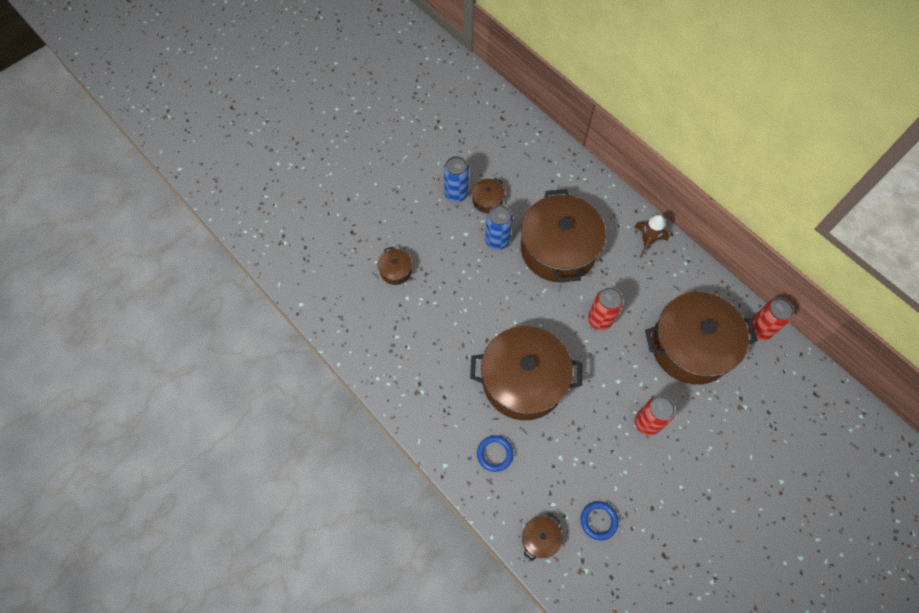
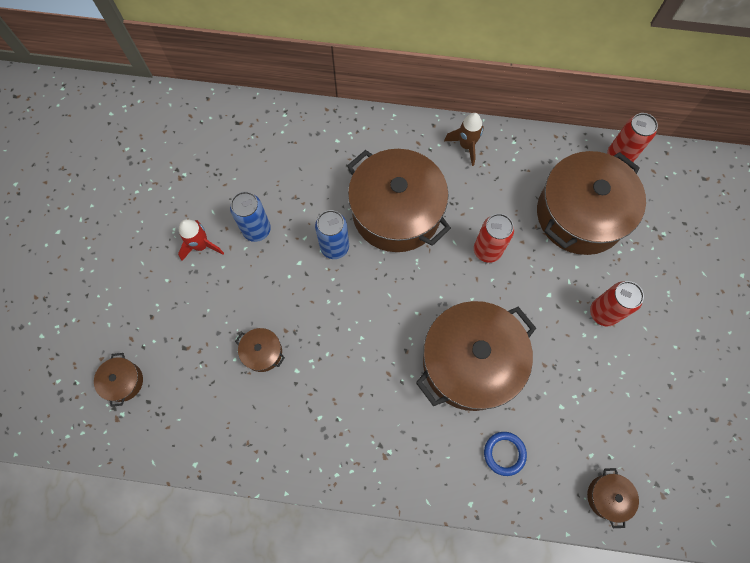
camera: 40 degrees left, 5 degrees up
(413, 178) = (201, 246): none -> red rocket
(487, 200) = (292, 214): brown pot -> brown pot (123, 381)
(598, 521) = (639, 436): blue ring -> none

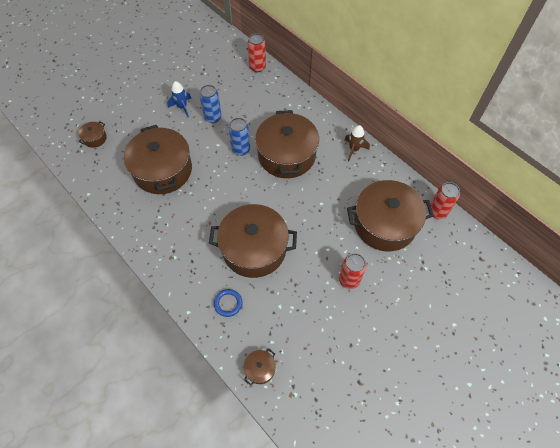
camera: 40 degrees right, 10 degrees down
(201, 246) = (182, 107): red rocket -> blue rocket
(262, 352) = (163, 170): brown pot -> brown pot, size x2.42
(487, 250) = (315, 205): red can -> red can (257, 67)

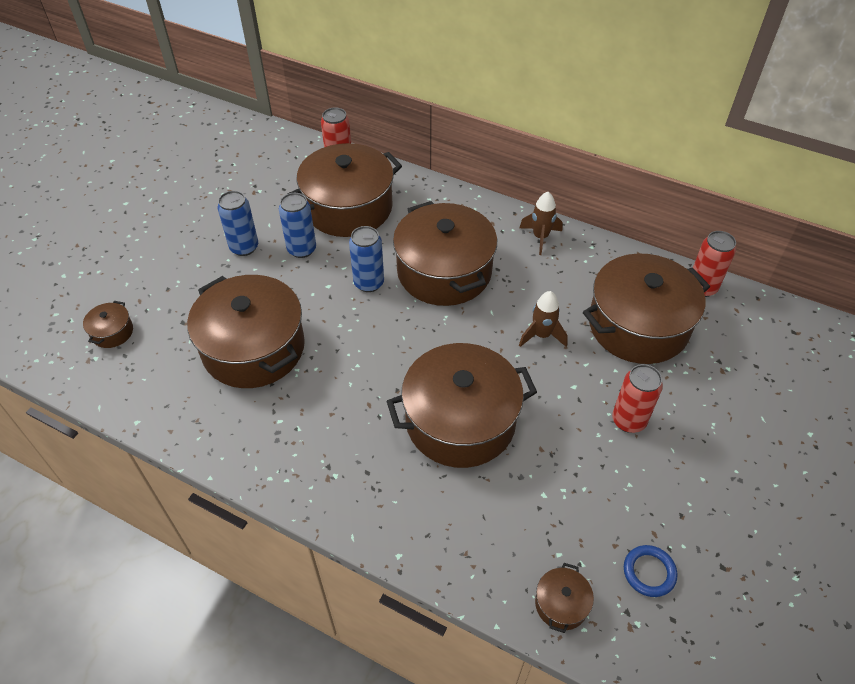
camera: 20 degrees left, 10 degrees down
(182, 107) = (244, 247): blue rocket -> blue can
(228, 303) = (459, 519): blue ring -> blue ring (649, 572)
(250, 98) = (348, 207): none -> brown pot
(324, 212) = (542, 335): none -> brown rocket

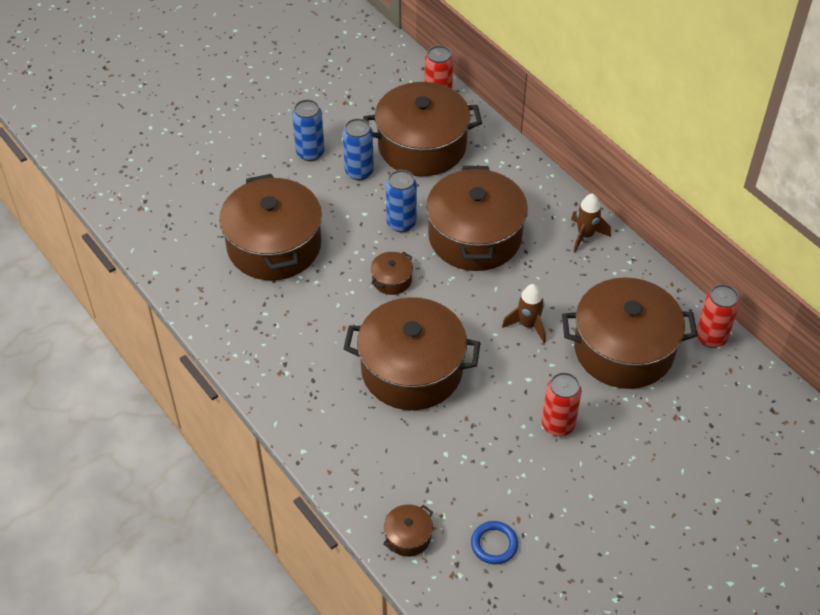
camera: 25 degrees right, 0 degrees up
(112, 332) = (168, 191): brown pot -> brown pot (392, 280)

